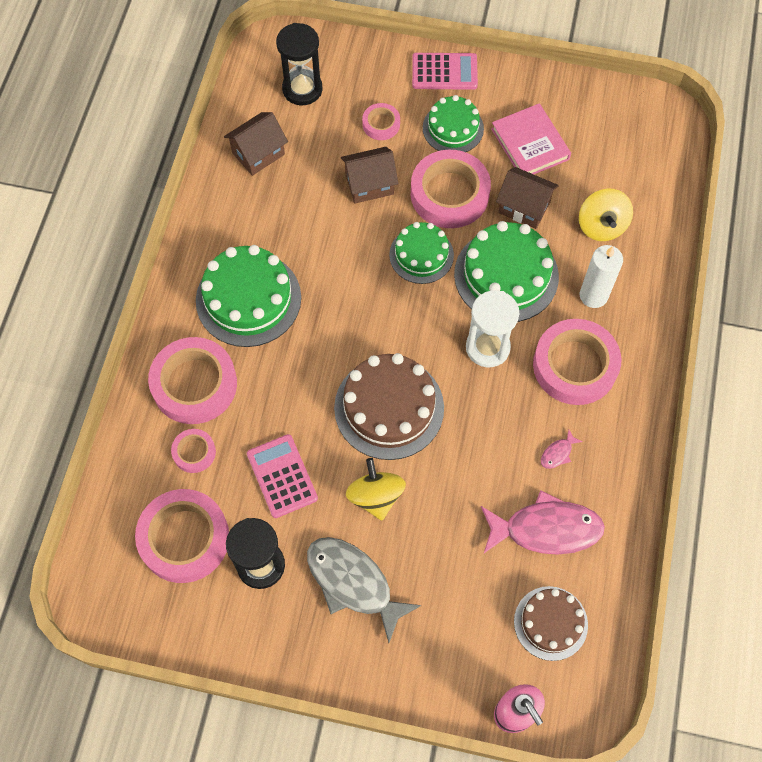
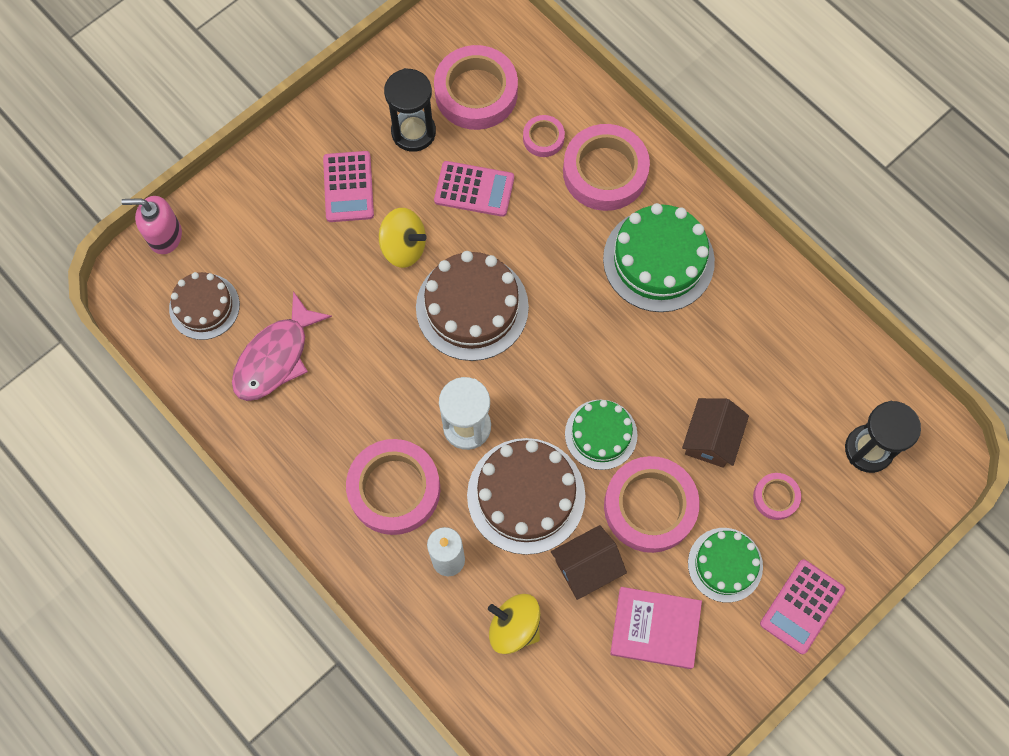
camera: 125 degrees right, 5 degrees up
(258, 154) = (814, 361): brown house -> none
(353, 583) = (348, 187): grey fish -> pink calculator
(506, 275) = (526, 495): green cake -> brown cake
(558, 453) = (329, 414): pink fish -> none

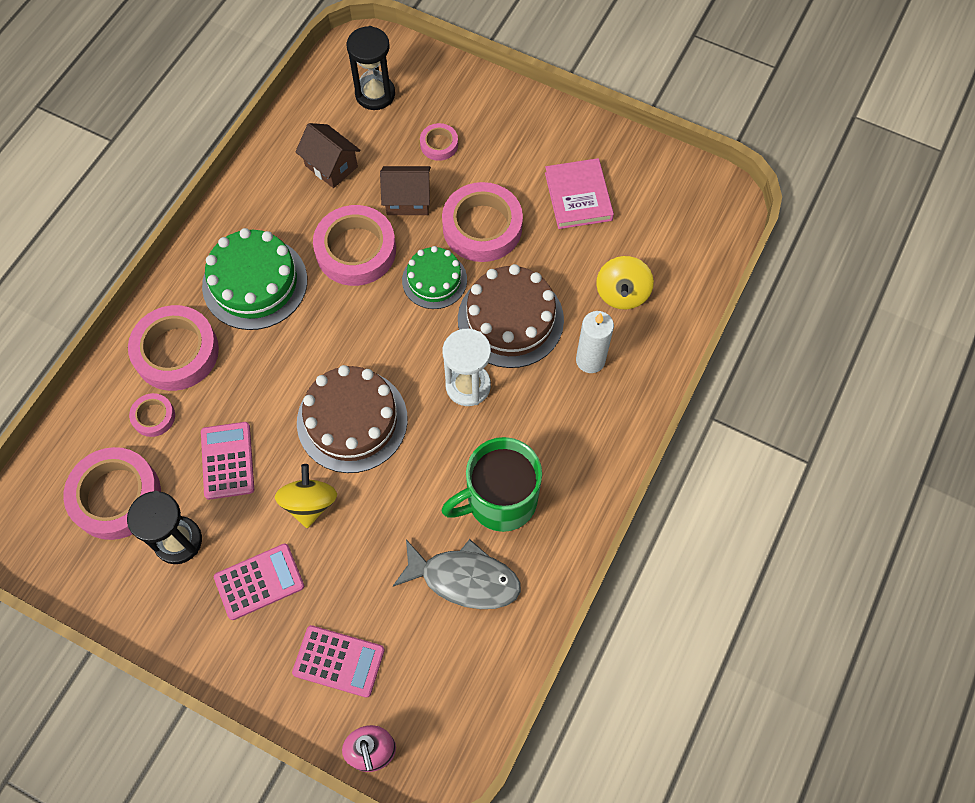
camera: 110 degrees left, 5 degrees down
(204, 306) = (436, 673): brown cake -> none
(276, 357) = (464, 579): pink fish -> grey fish
(336, 415) = (499, 500): none -> green mug
(394, 489) = (548, 425): pink tape -> pink tape (356, 250)
(586, 567) = (551, 257): brown house -> brown house (331, 166)
(725, 564) = (507, 164): green cake -> none
(802, 606) = (518, 107): pink calculator -> pink calculator (338, 661)

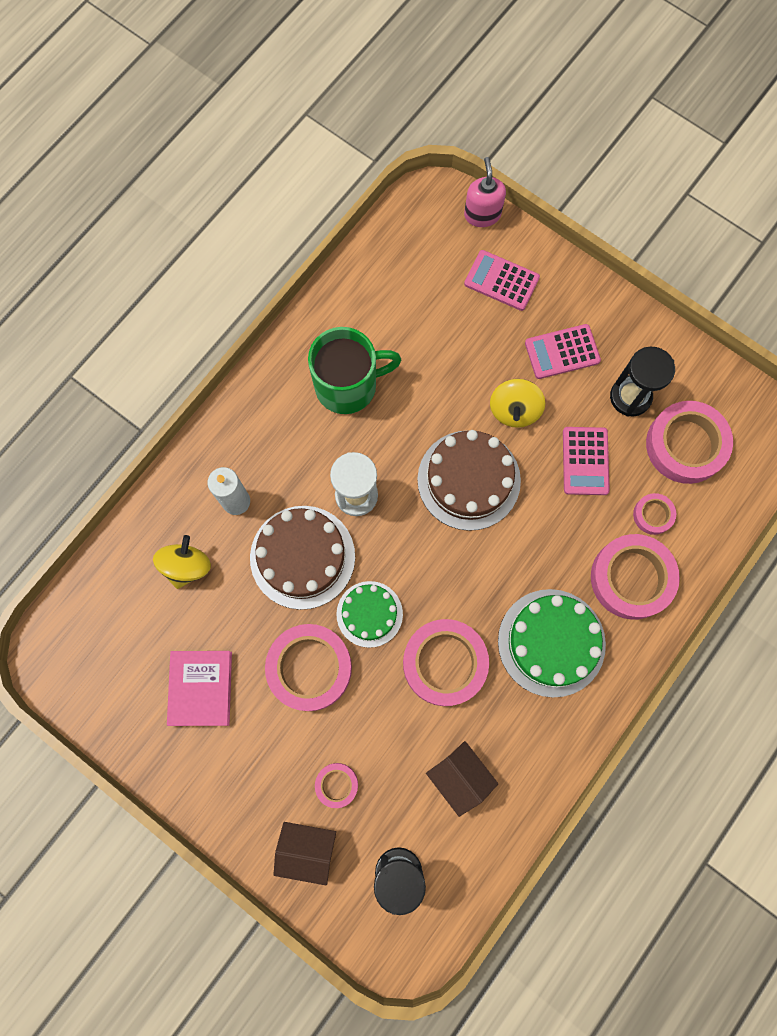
camera: 170 degrees left, 10 degrees up
(408, 200) = (382, 716): brown house -> brown house (307, 849)
(464, 579) = (390, 326): grey fish -> none

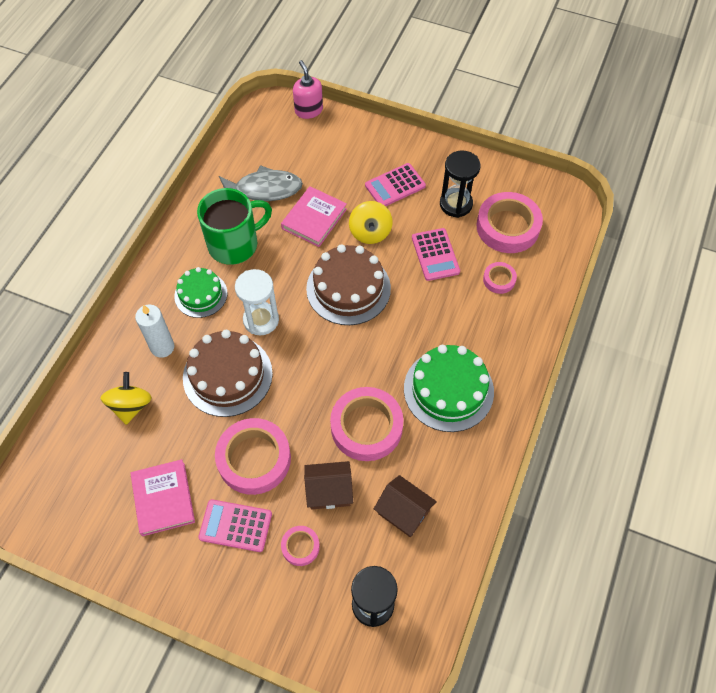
camera: 15 degrees left, 15 degrees down
(307, 849) = (288, 607): brown house -> brown house (329, 491)
(369, 614) = (294, 405): green cake -> green cake (201, 294)
(400, 317) = (264, 189): none -> grey fish
(451, 374) = (314, 219): none -> pink book
(501, 281) = (335, 149): pink calculator -> pink calculator (235, 526)
(631, 578) = (497, 328): pink tape -> none

